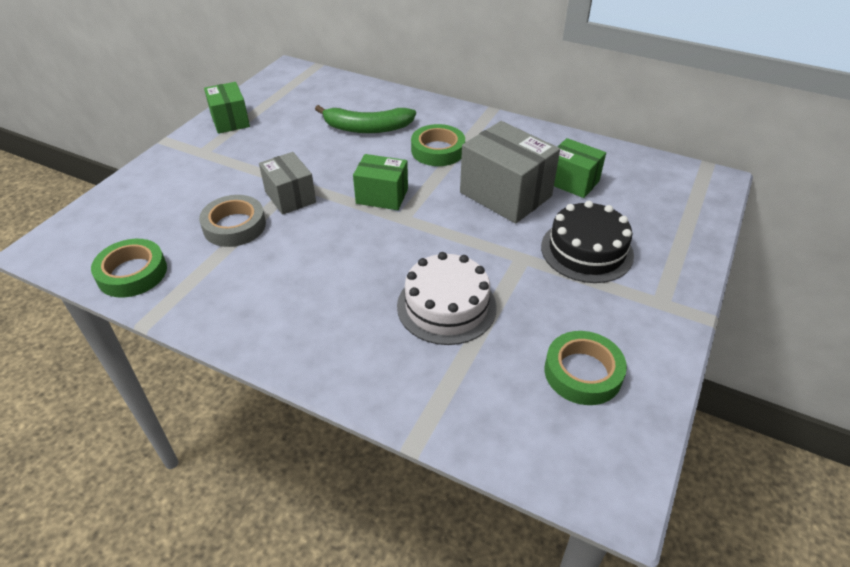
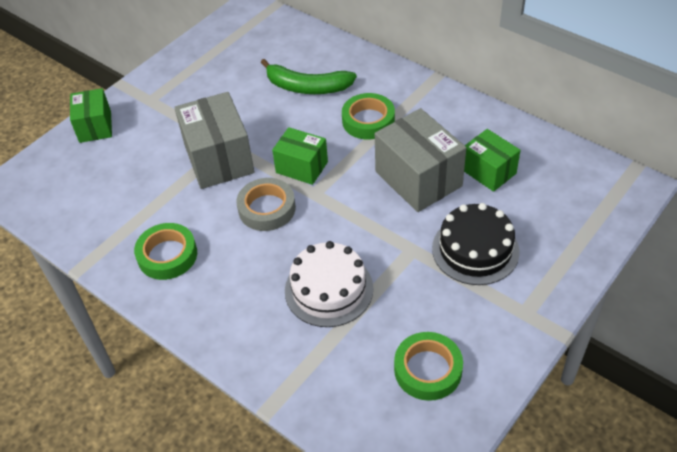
camera: 15 degrees right, 5 degrees up
(132, 273) = (73, 221): green tape -> green tape (167, 255)
(230, 121) = (181, 66): green box -> green box (95, 127)
(234, 226) = (164, 184): grey tape -> grey tape (267, 208)
(290, 197) = (219, 159): grey box -> grey box, size x1.63

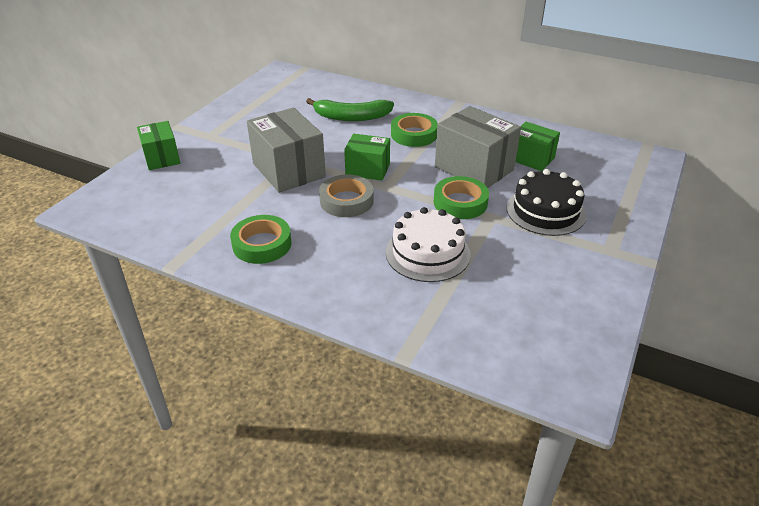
camera: 15 degrees left, 10 degrees down
(428, 370) = (545, 302): green tape -> green tape (460, 202)

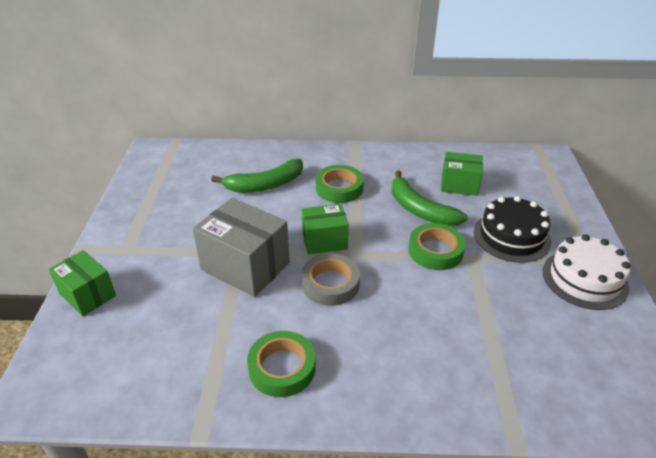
camera: 25 degrees left, 0 degrees up
(427, 253) = (449, 317): white cake -> white cake (584, 279)
(474, 168) = (420, 210): grey box -> green banana

